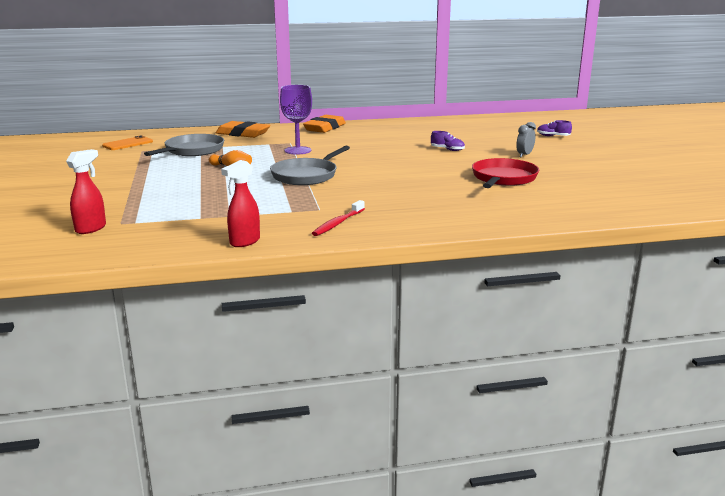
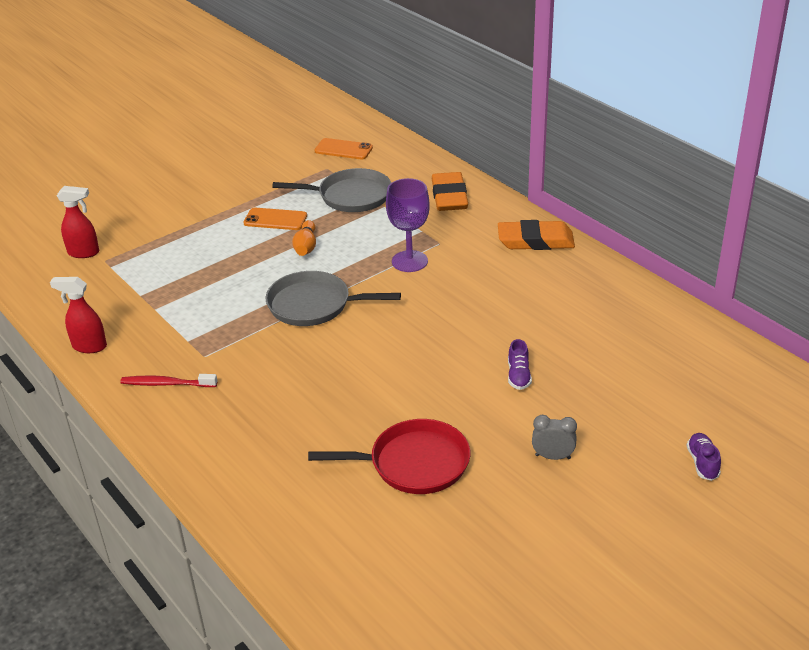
camera: 65 degrees right, 15 degrees up
(179, 170) = (275, 219): none -> orange phone

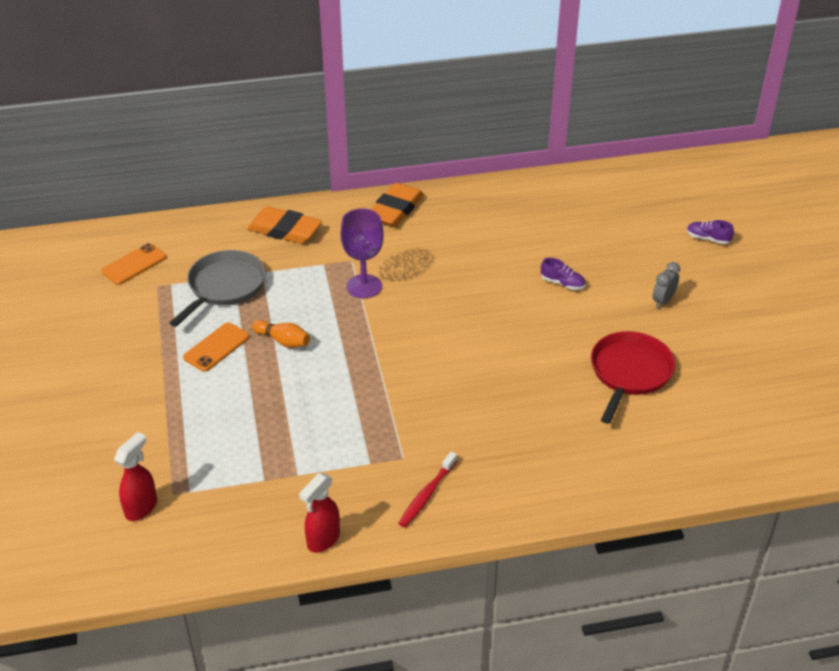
camera: 65 degrees left, 5 degrees up
(313, 305) = (381, 364): grey pan -> none

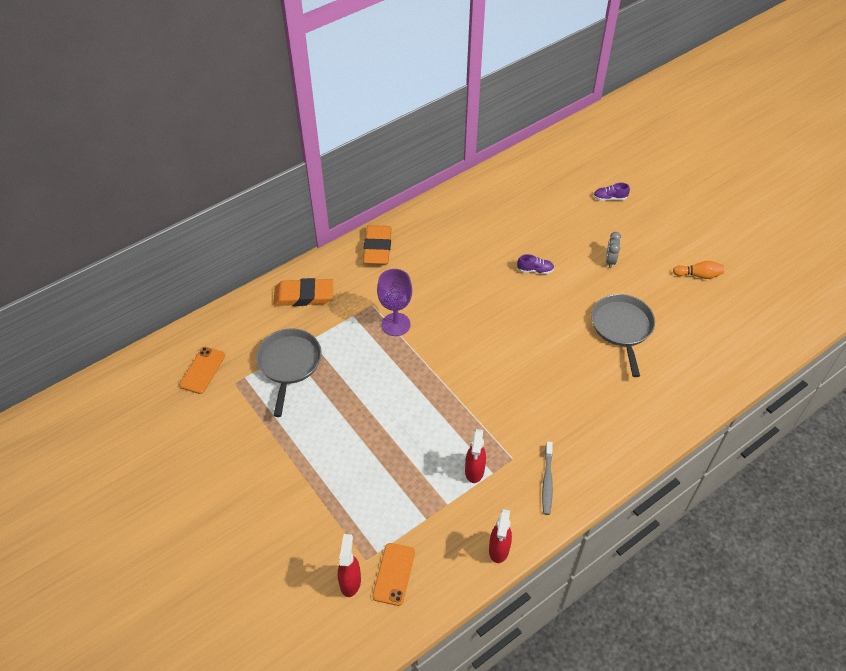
camera: 25 degrees left, 10 degrees up
(216, 347) = (318, 420): orange phone -> orange phone (394, 574)
(283, 341) = (365, 395): orange bowling pin -> orange bowling pin (698, 275)
(350, 454) = (474, 471): none -> red spray bottle
(427, 495) = (547, 481): red toothbrush -> grey toothbrush
(629, 372) = (622, 327): red pan -> grey pan

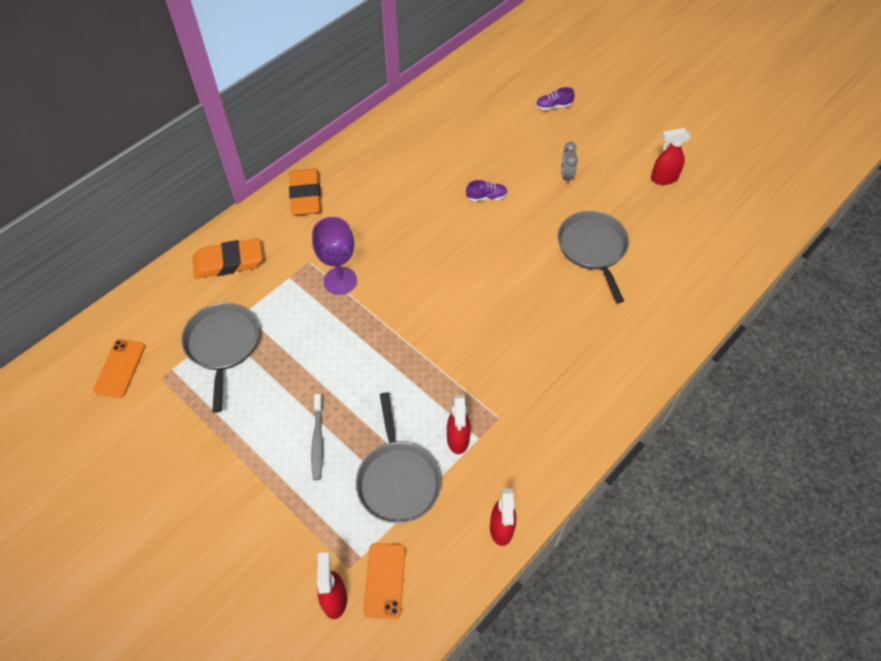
camera: 10 degrees left, 5 degrees up
(418, 496) = (398, 480): none -> grey pan
(547, 481) = (542, 438): grey toothbrush -> grey toothbrush (318, 440)
(698, 275) = (663, 179): orange bowling pin -> red spray bottle

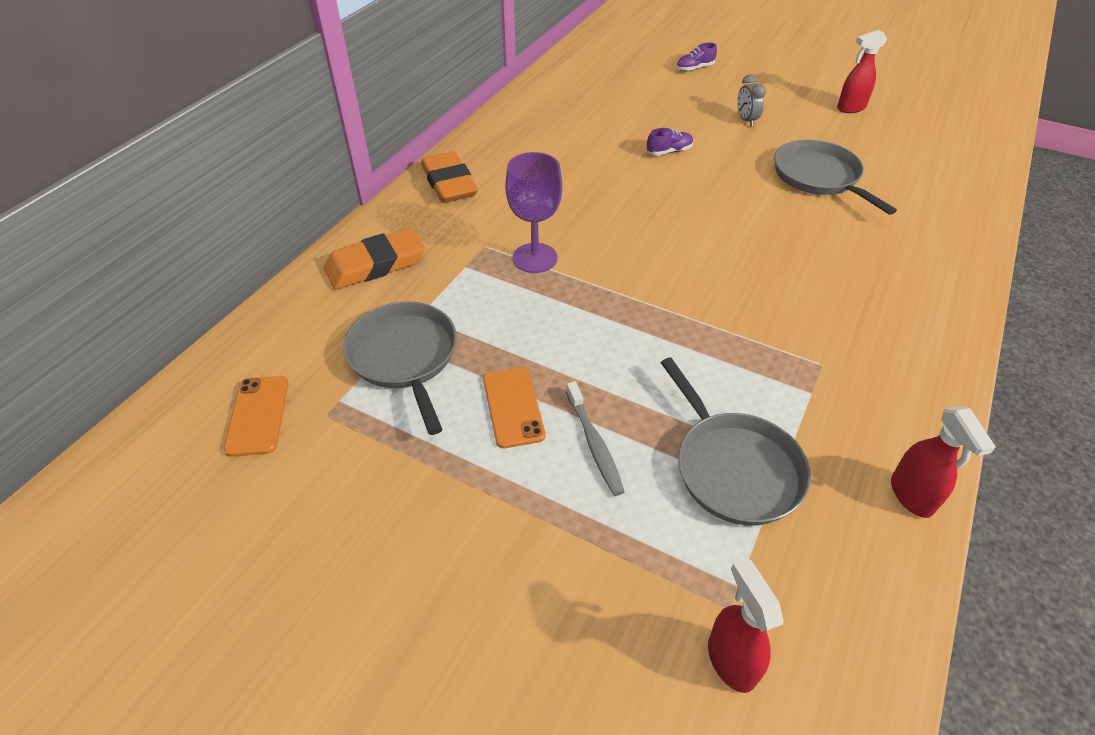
camera: 15 degrees left, 10 degrees down
(384, 580) = (791, 610): orange phone -> orange phone (513, 407)
(458, 439) = (785, 400): red spray bottle -> none

